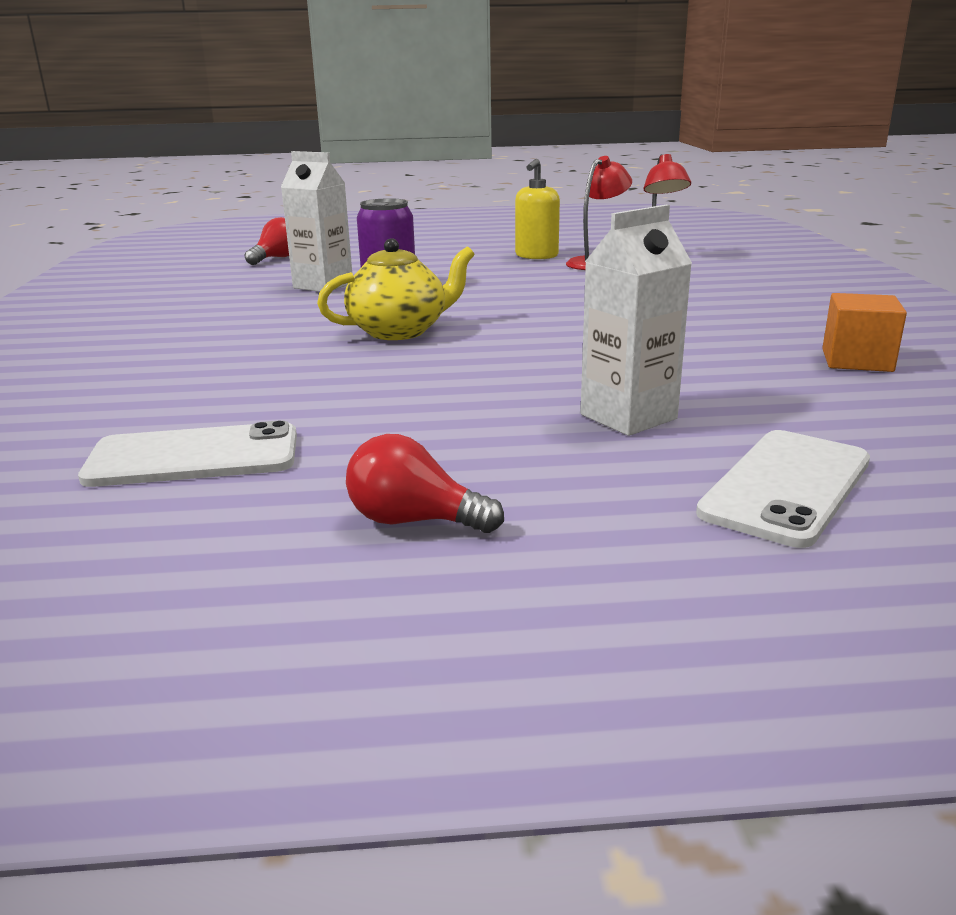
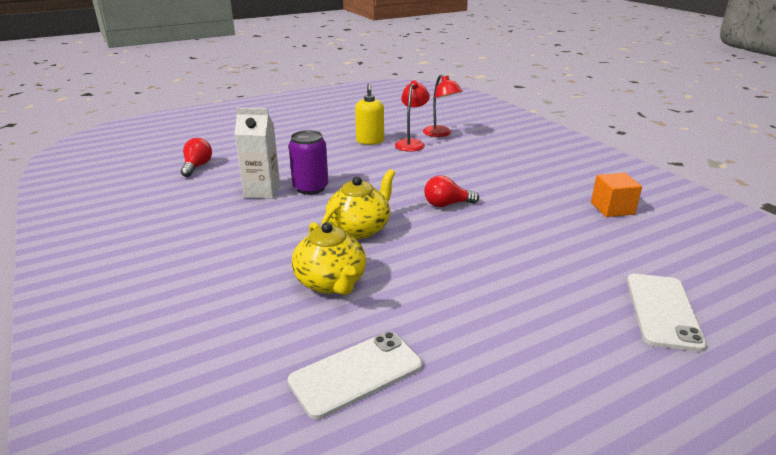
camera: 25 degrees left, 5 degrees up
(288, 372) = (331, 282): none -> yellow teapot
(414, 521) = (529, 387): red light bulb -> red light bulb (446, 204)
(628, 417) = (552, 277): white carton -> none

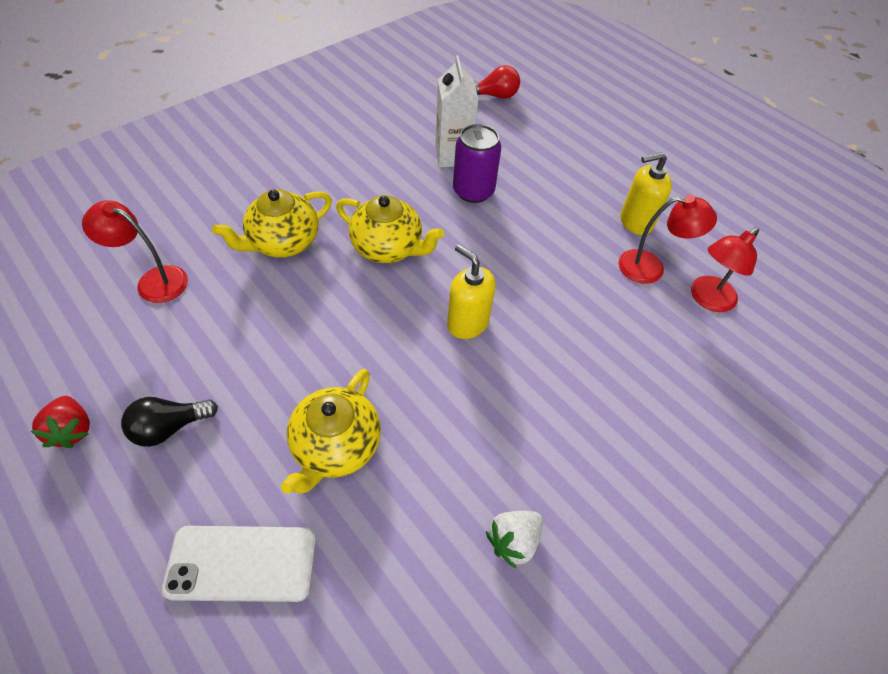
camera: 75 degrees right, 25 degrees up
(356, 373) = (153, 281): white phone -> red lamp
(446, 204) = (467, 323): red light bulb -> yellow soap dispenser
(549, 353) = (169, 427): none -> black light bulb
(557, 265) = (336, 446): none -> yellow teapot
(559, 427) = (72, 430): none -> red strawberry
(612, 208) = (513, 541): orange cube -> white strawberry

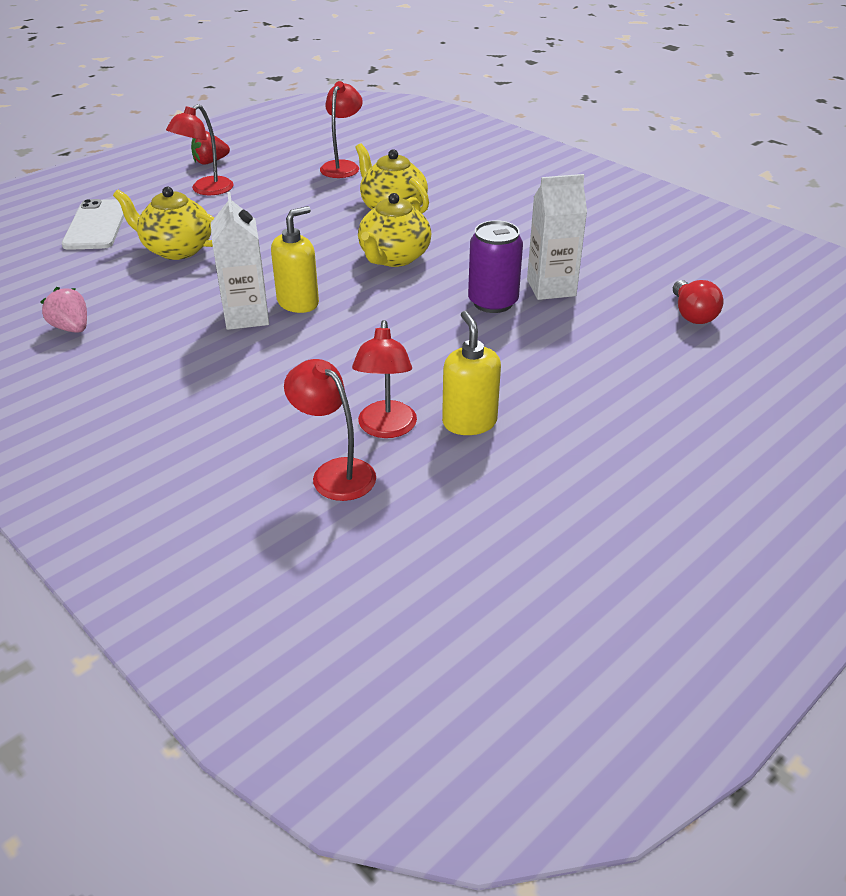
camera: 90 degrees right, 15 degrees down
(169, 427) = (206, 190): black light bulb -> red lamp
(491, 365) = (246, 316): none -> white carton
(513, 541) = (71, 328): white strawberry -> pink strawberry

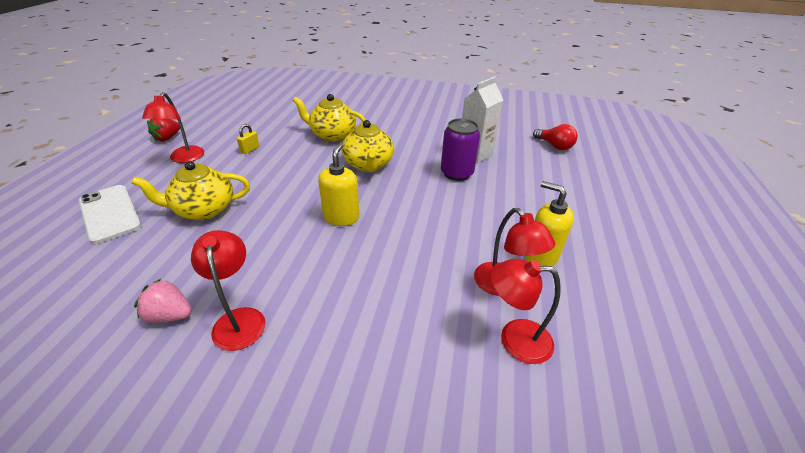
camera: 35 degrees left, 0 degrees up
(246, 316) = (315, 242): white carton -> none
(281, 200) = (250, 149): none -> yellow padlock
(342, 166) = (270, 117): red lamp -> red lamp (239, 319)

